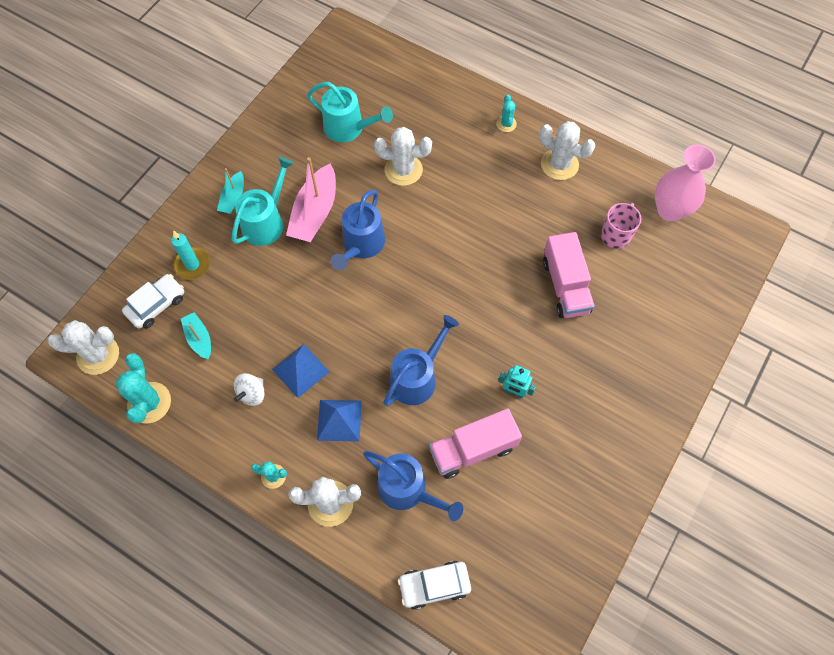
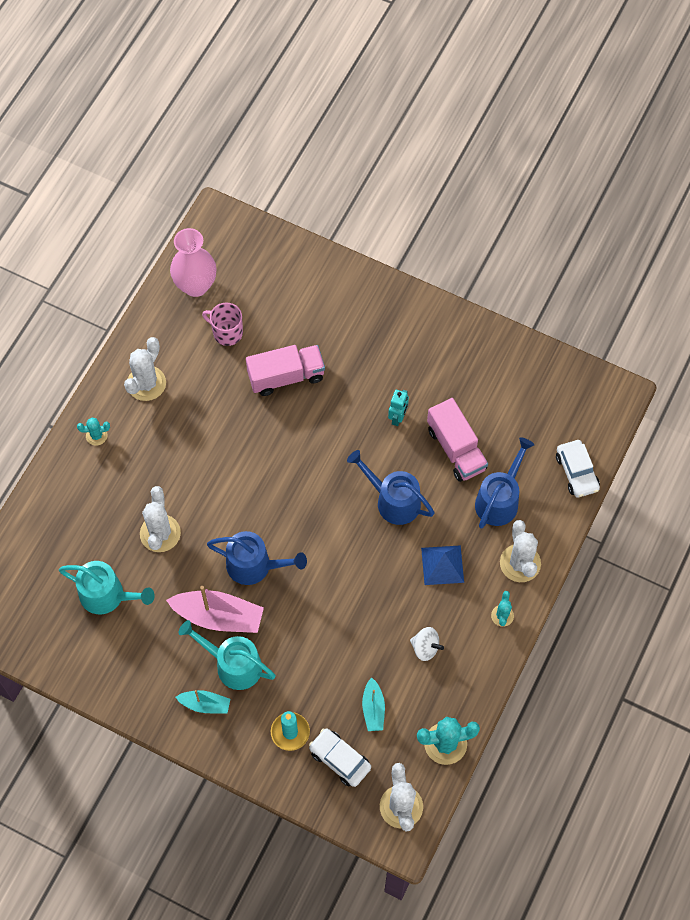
camera: 95 degrees left, 0 degrees up
(199, 338) = (373, 709): turquoise boat -> turquoise boat turned 60 degrees counterclockwise
(300, 370) = (397, 606): blue pyramid -> none
(348, 128) = (107, 595): turquoise watering can -> turquoise watering can turned 90 degrees clockwise

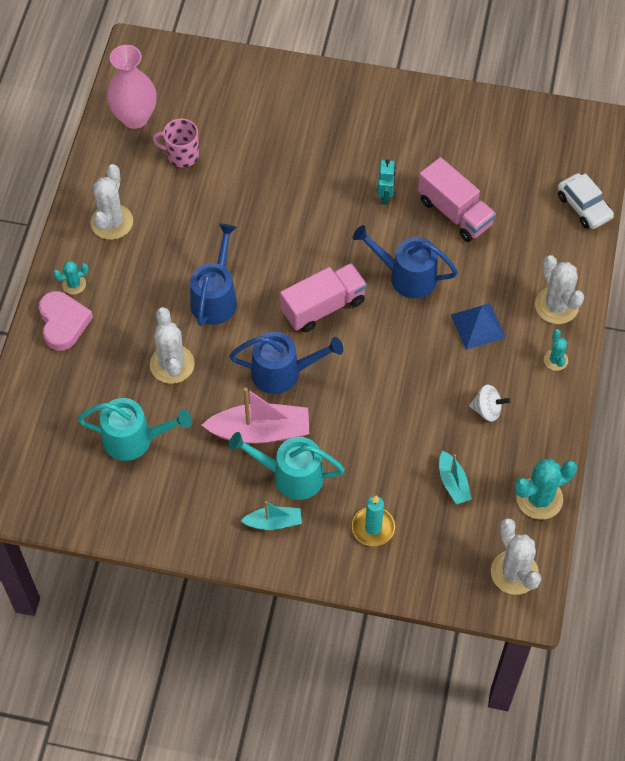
camera: 15 degrees left, 5 degrees down
(77, 470) = (63, 323): none -> pink heart
(286, 376) = (257, 183): pink truck -> pink truck (323, 307)
(340, 759) = (434, 542): white car -> none
(499, 500) = (515, 250): blue watering can -> blue watering can (215, 298)

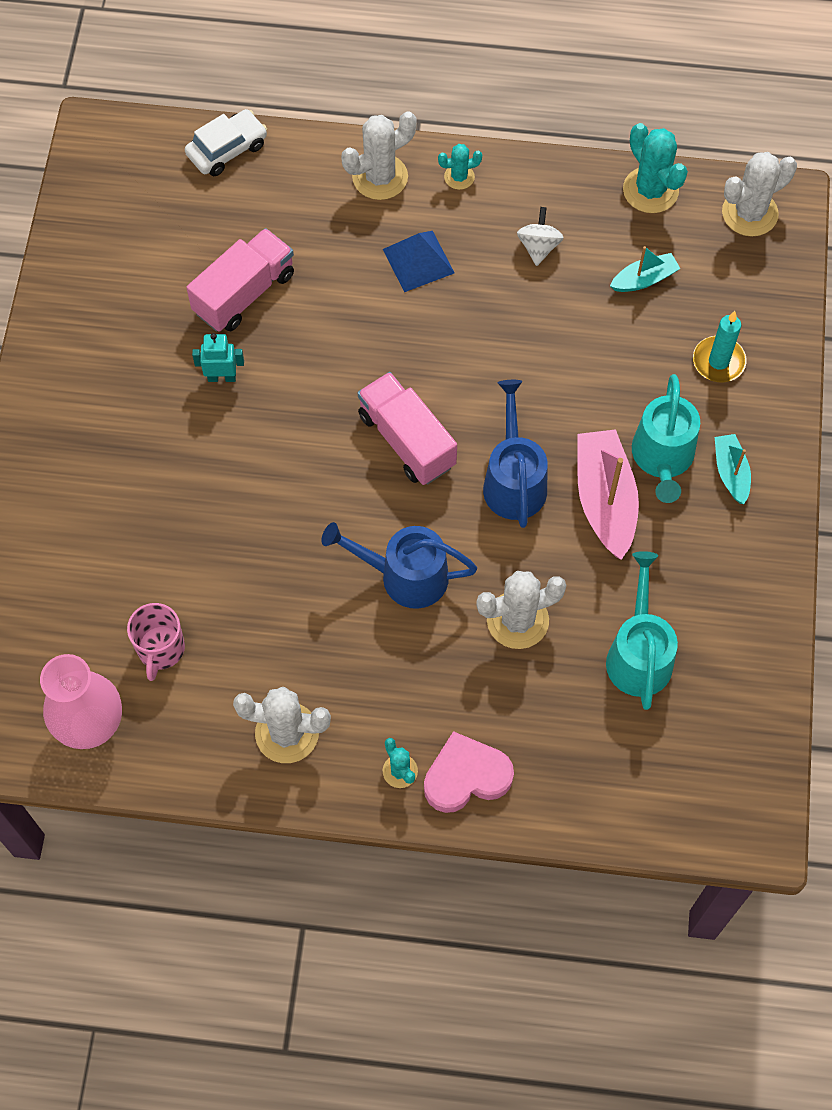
camera: 95 degrees left, 5 degrees up
(407, 276) = (350, 344): blue watering can -> none

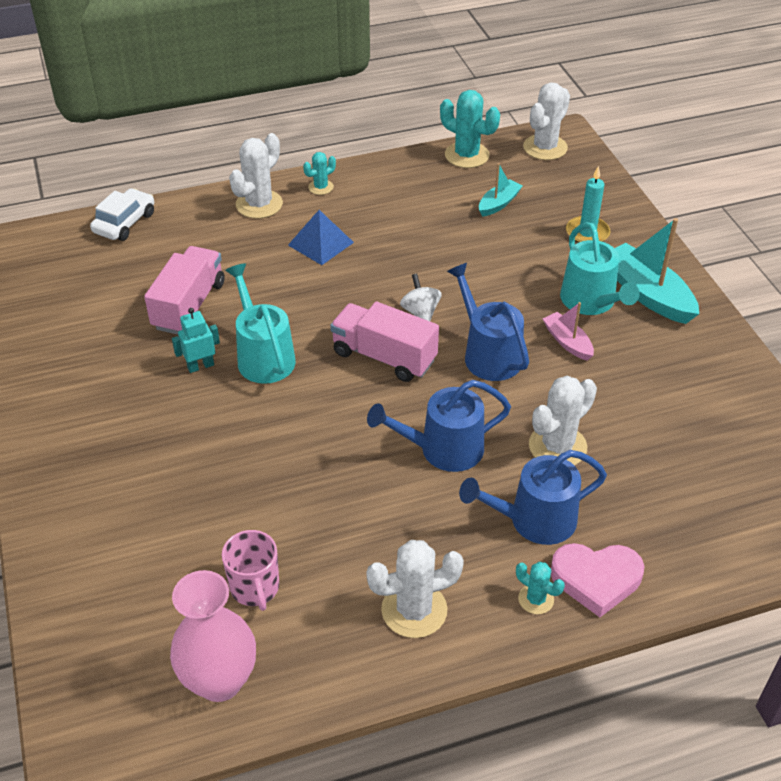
camera: 25 degrees left, 20 degrees down
(447, 691) = (534, 520): none -> blue watering can
(466, 776) = (596, 579): pink heart -> pink heart turned 135 degrees counterclockwise
(538, 247) = (408, 208): white spinning top -> white spinning top (420, 312)
(605, 500) = (567, 342): pink boat -> pink boat, size x0.55
(639, 654) = (670, 434): turquoise watering can -> turquoise watering can (263, 356)
(731, 472) = (647, 294): turquoise boat -> turquoise boat, size x1.81

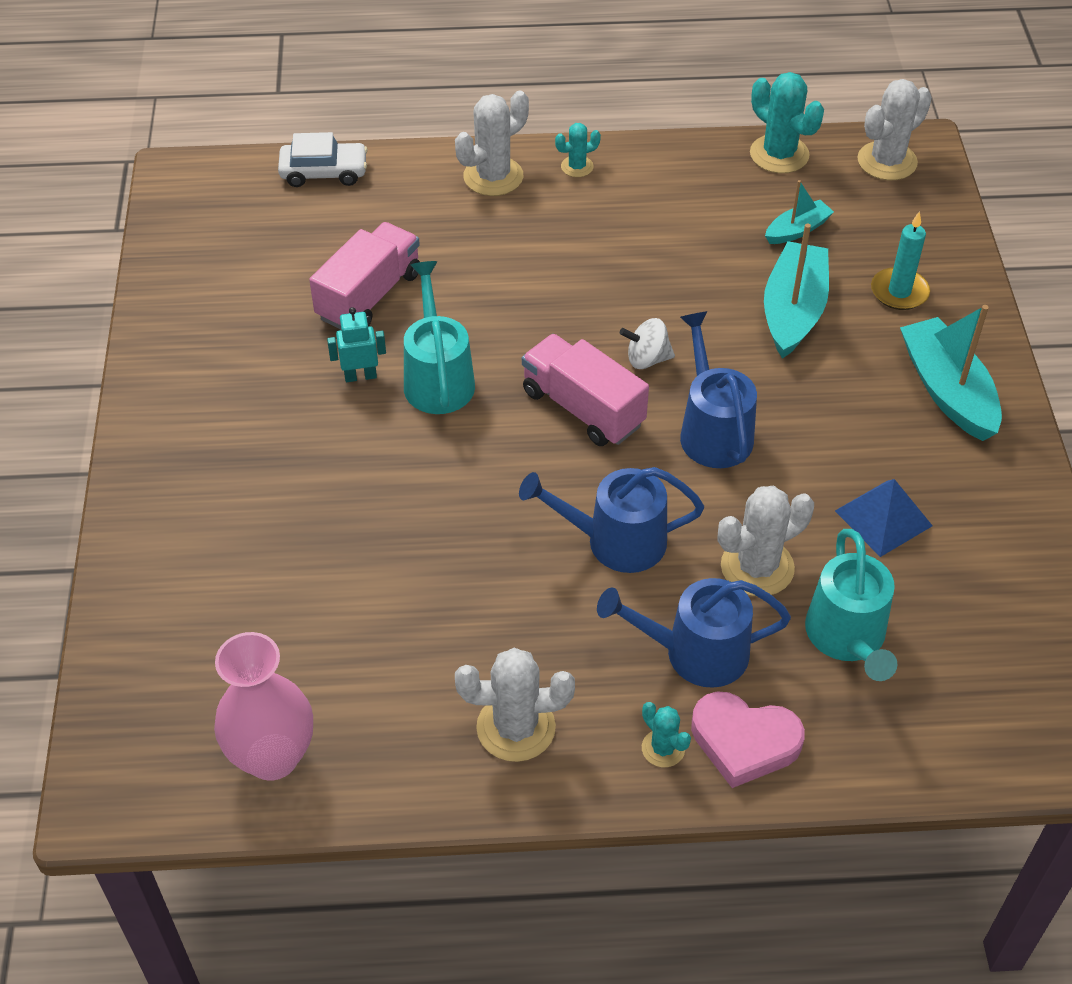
camera: 15 degrees right, 5 degrees up
(125, 223) = (324, 172): white car -> white car turned 45 degrees clockwise
(255, 588) = (343, 659): pink mug -> none
(320, 243) = (553, 243): blue pyramid -> blue pyramid (883, 518)
(420, 312) = (647, 359): white spinning top -> white spinning top turned 90 degrees counterclockwise
(516, 259) = (793, 311): none -> turquoise boat
(567, 342) = (819, 435): pink boat -> none
(591, 302) = (869, 387): turquoise watering can -> turquoise watering can (847, 637)

